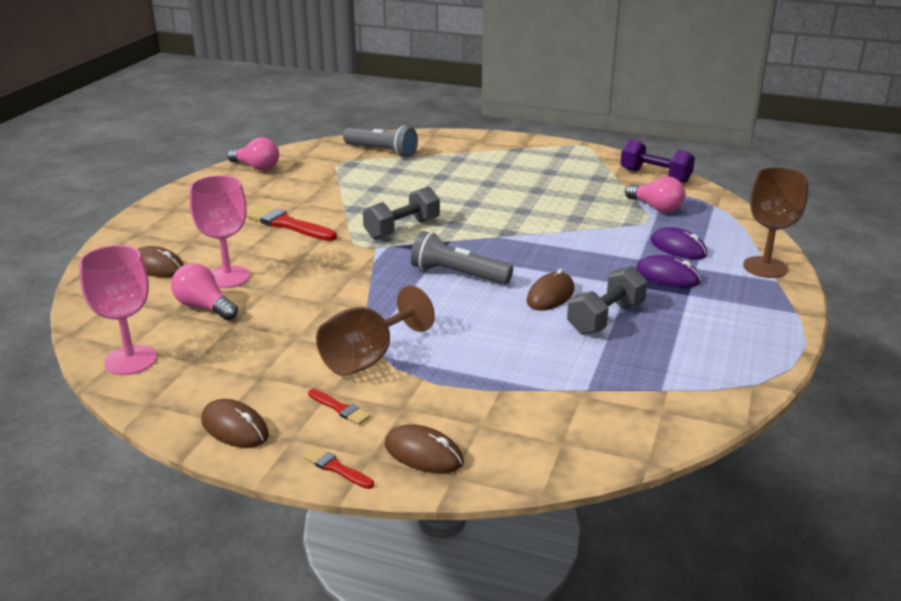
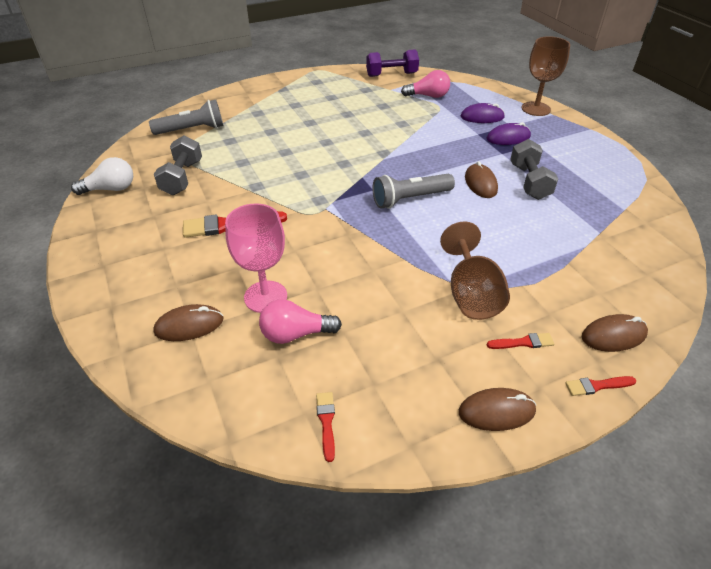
camera: 45 degrees left, 15 degrees up
(130, 360) = (326, 422): pink goblet -> red brush
(256, 167) = (111, 189): pink light bulb -> white light bulb
(402, 229) = (317, 184): grey dumbbell -> grey dumbbell (182, 178)

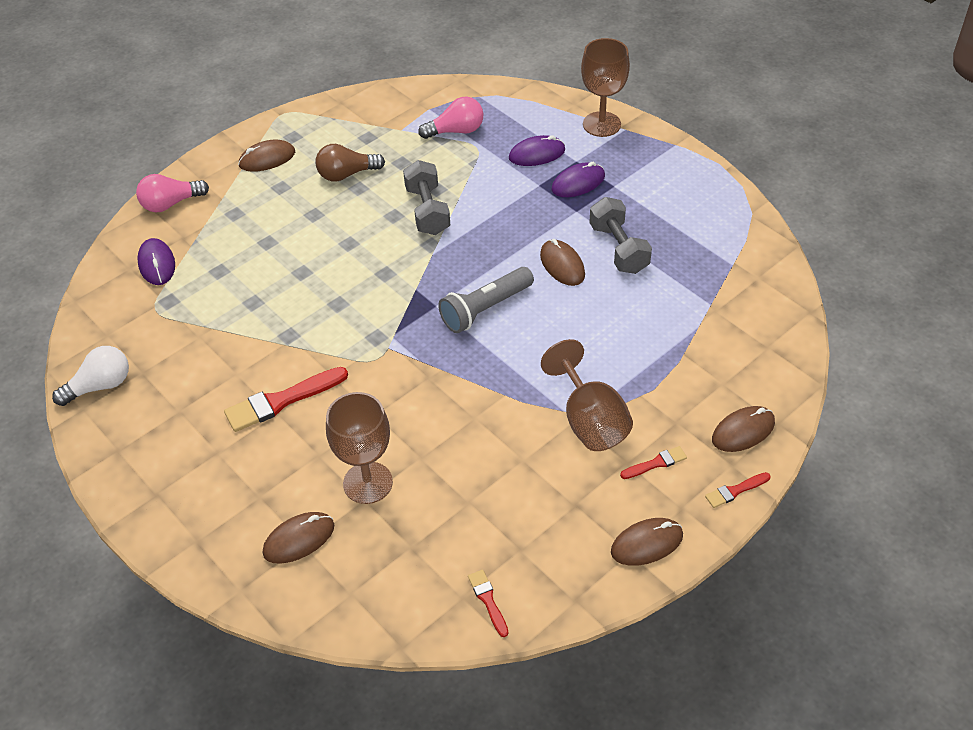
camera: 15 degrees left, 5 degrees up
(182, 178) = (186, 346): grey dumbbell -> grey dumbbell (427, 211)
(192, 130) = (157, 264): grey flashlight -> purple mouse
(265, 297) = (368, 483): pink goblet -> brown goblet
(294, 90) = (267, 159): none -> brown mouse
(295, 334) = (419, 517): pink light bulb -> pink light bulb (171, 204)
(342, 106) = (346, 174): none -> brown light bulb
(391, 75) = (393, 100): purple dumbbell -> none

